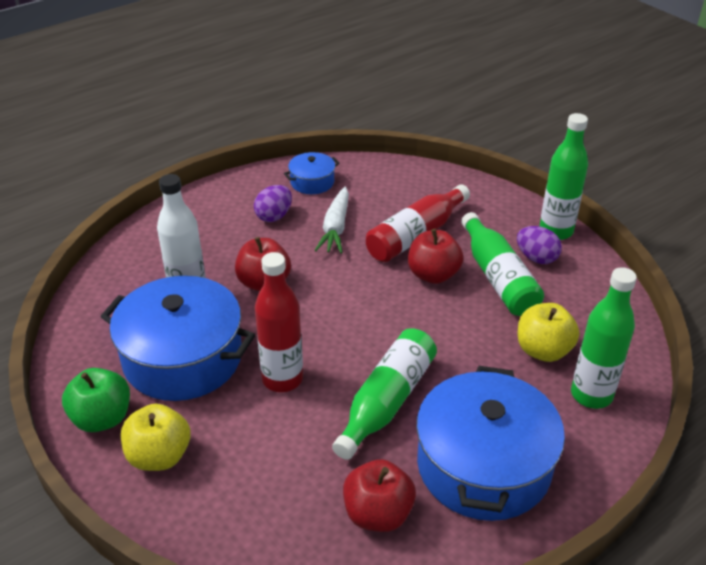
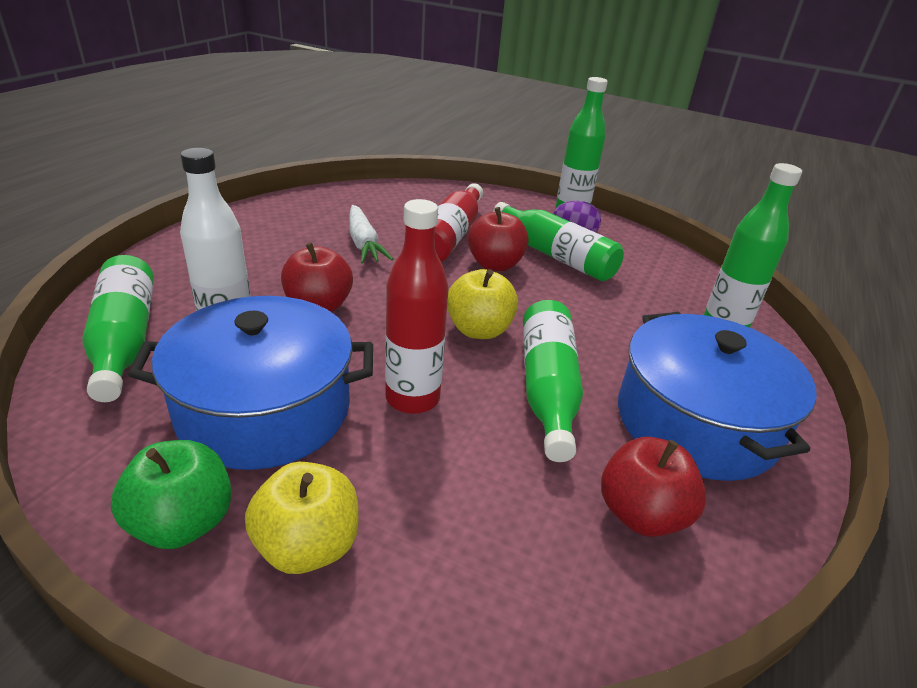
camera: 30 degrees left, 5 degrees down
(125, 279) = (124, 340): none -> green bottle
(274, 216) = (286, 244): purple egg -> none
(312, 182) = (309, 210): blue pot -> none
(543, 350) = (648, 304): yellow apple -> yellow apple (479, 330)

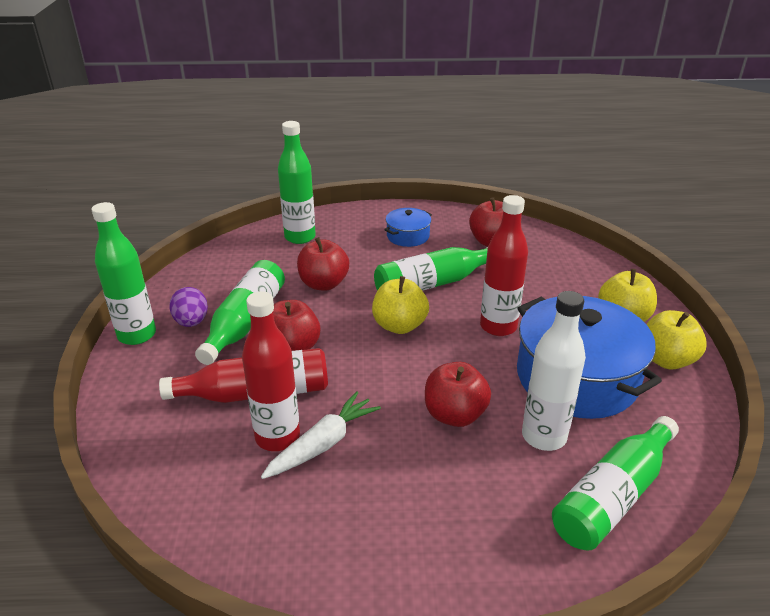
camera: 115 degrees left, 0 degrees up
(183, 523) = (666, 360): green apple -> yellow apple
(392, 231) = (277, 437): none -> red bottle
(598, 312) = (323, 284): none -> red apple
(696, 422) = (408, 236): blue pot -> blue pot, size x0.47

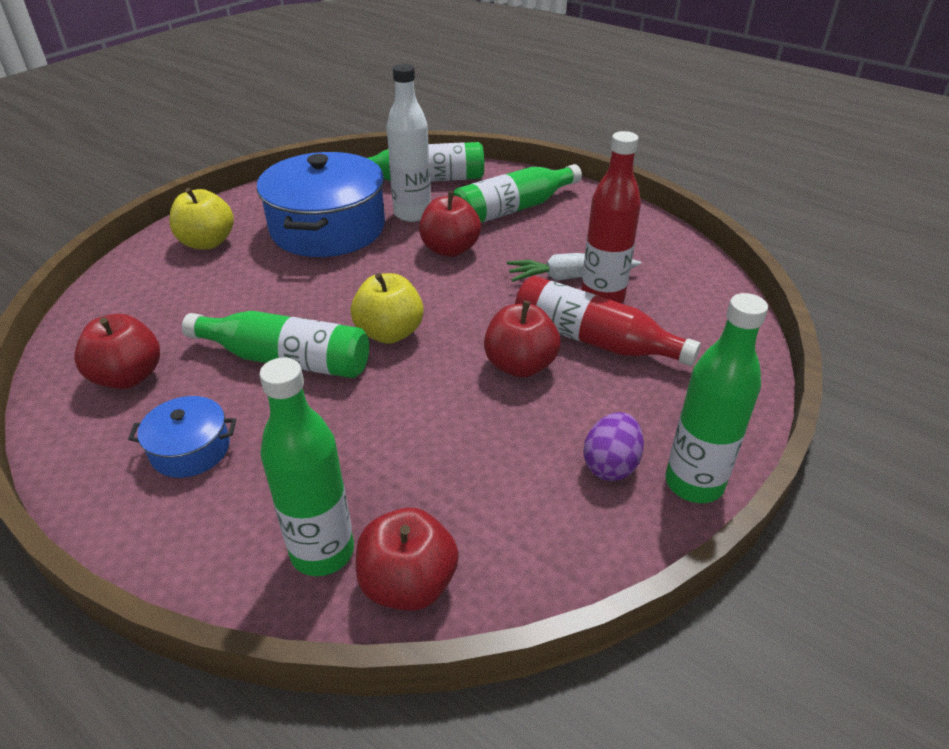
camera: 140 degrees left, 5 degrees up
(245, 322) = (544, 427): green bottle -> green bottle (513, 209)
(323, 284) = (397, 431): red apple -> red apple (408, 584)
(498, 326) = (309, 286): red bottle -> none
(666, 360) = (249, 208): yellow apple -> none

